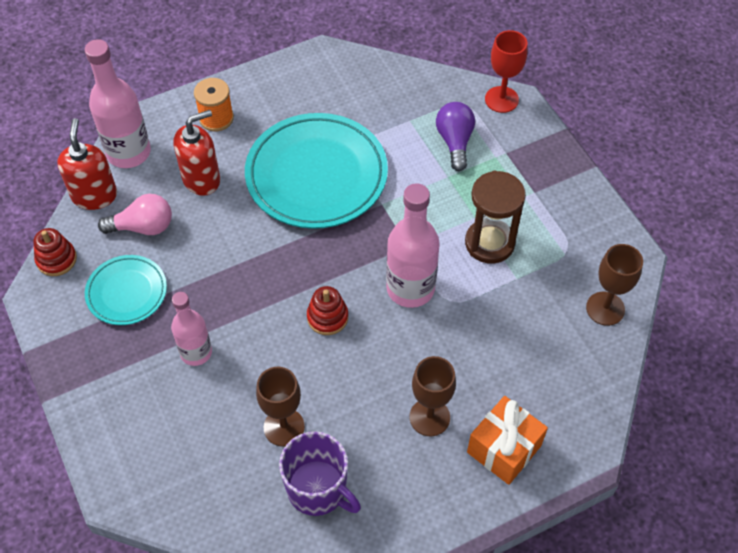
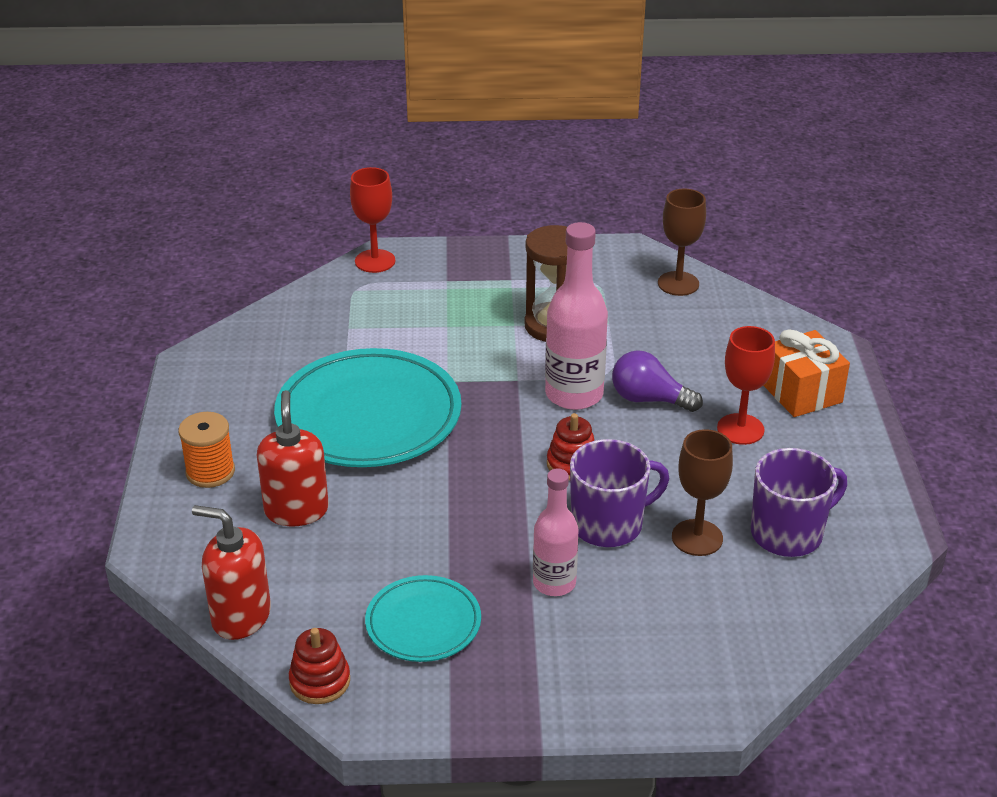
camera: 65 degrees left, 20 degrees down
(128, 152) = (196, 565): pink bottle -> none
(143, 227) = (330, 582): pink light bulb -> none
(272, 364) = (609, 524): none -> purple mug
(429, 417) = (740, 429): brown goblet -> red goblet
(455, 142) = (404, 307): purple light bulb -> purple light bulb (649, 399)

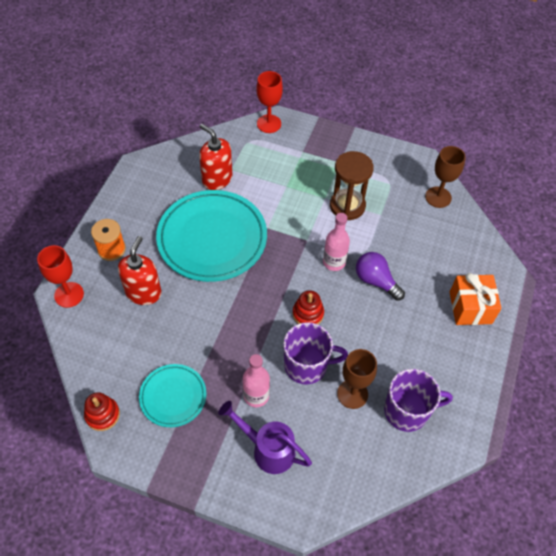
camera: 20 degrees right, 20 degrees up
(241, 616) = (83, 355): red soap dispenser -> red soap dispenser (217, 179)
(574, 394) = (334, 262): pink bottle -> pink bottle, size x0.64
(612, 641) = (268, 449): none -> purple watering can
(740, 429) = (419, 322): red goblet -> red goblet (69, 295)

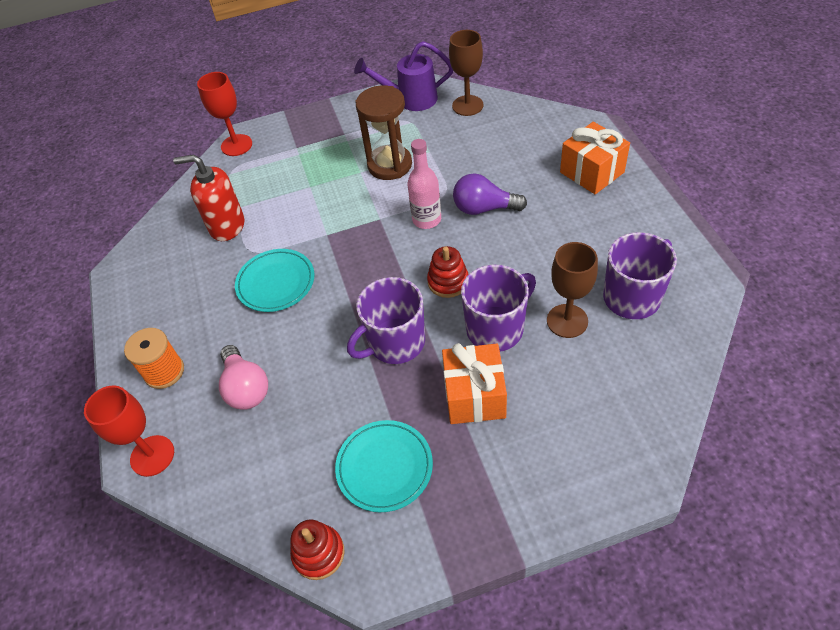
camera: 30 degrees left, 5 degrees down
(143, 292) = (246, 388): red soap dispenser -> pink light bulb
(212, 239) = (276, 283): turquoise plate -> turquoise plate, size x0.53
(243, 328) = (395, 342): none -> purple mug
(256, 396) = (474, 396): pink bottle -> orange gift
(268, 449) = (540, 438): purple watering can -> purple watering can (411, 99)

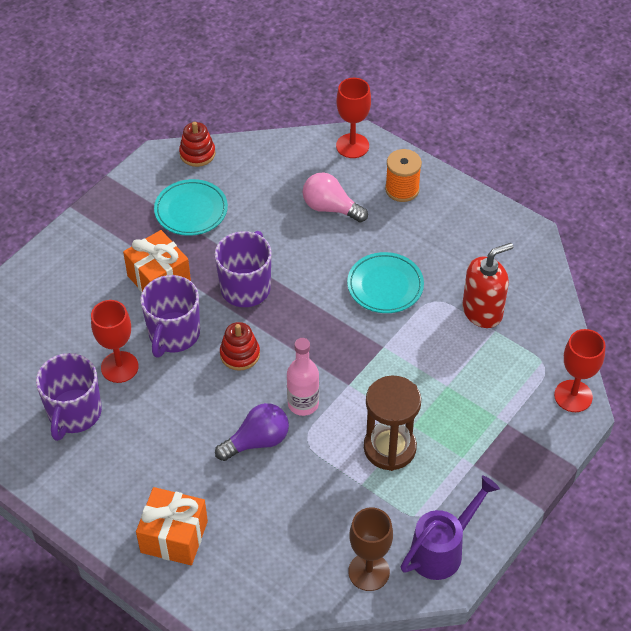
camera: 140 degrees right, 0 degrees up
(567, 321) = (119, 367): brown goblet -> red goblet

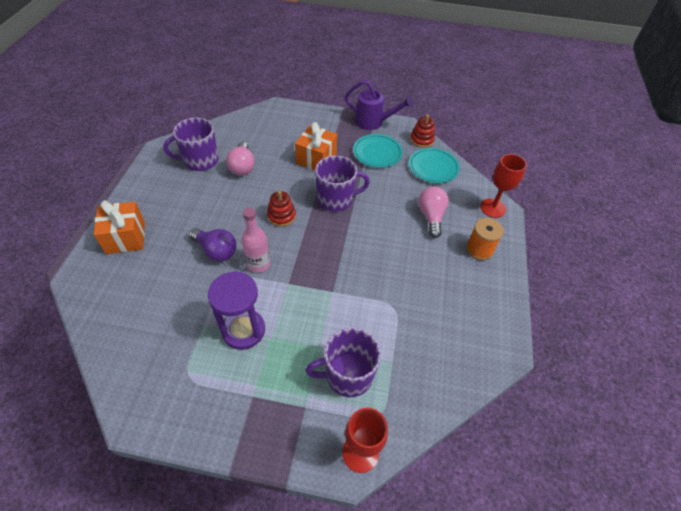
camera: 60 degrees right, 0 degrees up
(119, 367) = (242, 166): red goblet -> pink light bulb
(173, 334) = (279, 180): purple mug -> purple mug (348, 375)
(369, 572) = (126, 359): brown goblet -> none
(385, 286) = (387, 272): turquoise plate -> turquoise plate (433, 167)
(389, 448) = (243, 330): brown hourglass -> purple hourglass
(442, 550) = (161, 404): purple watering can -> purple watering can (373, 122)
(482, 311) = (405, 345): red soap dispenser -> none

